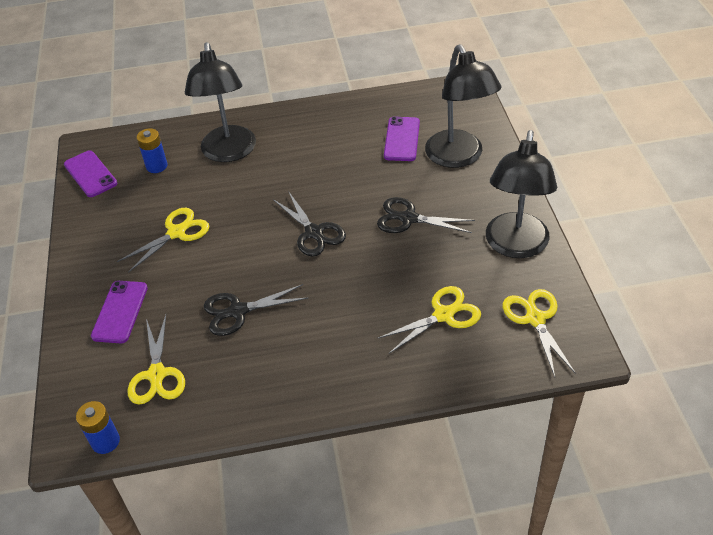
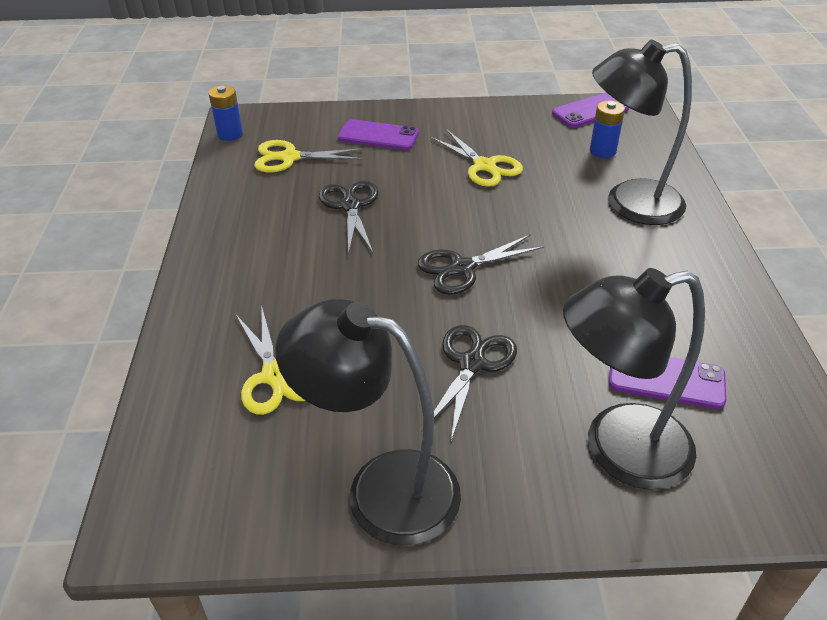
camera: 95 degrees right, 5 degrees down
(535, 319) = (223, 481): yellow scissors -> none

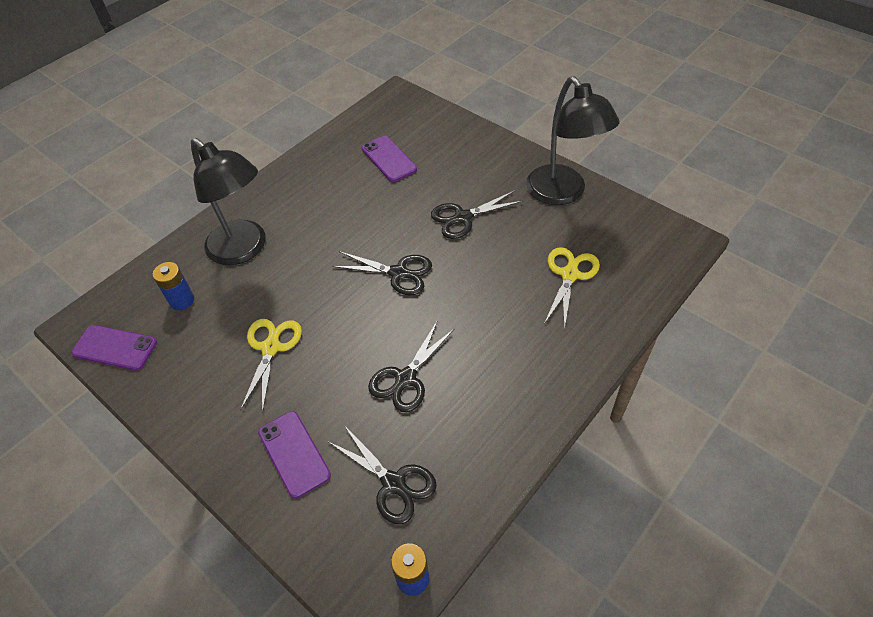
camera: 135 degrees left, 10 degrees up
(290, 157) = (393, 483): yellow scissors -> black scissors
(617, 450) = (449, 150): black lamp -> none

